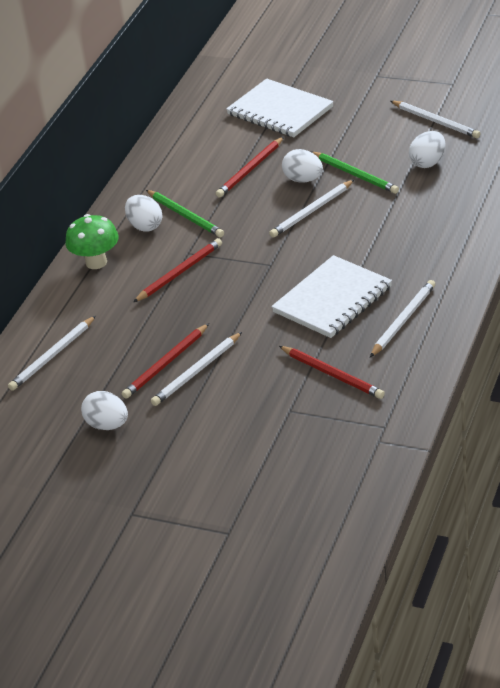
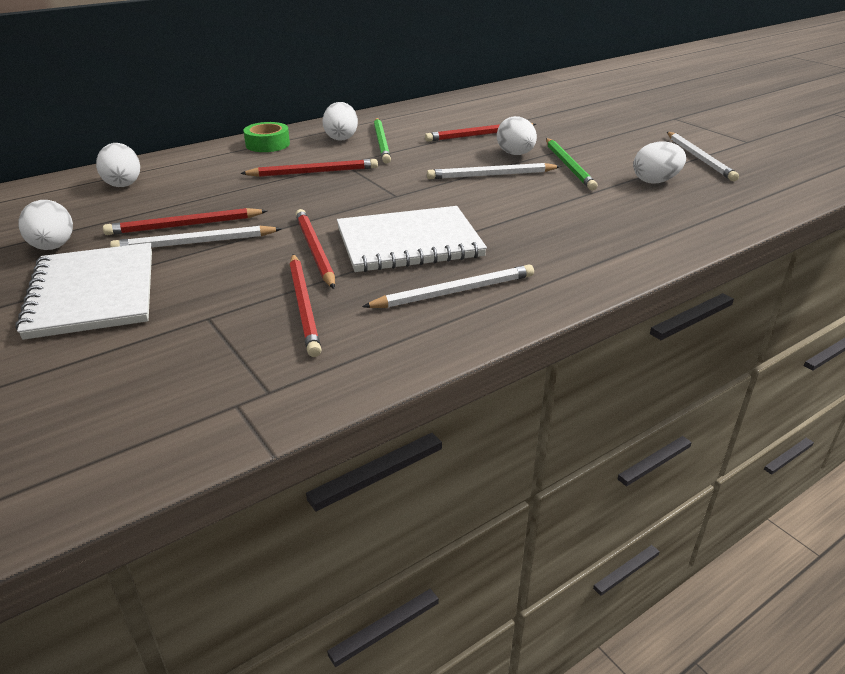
camera: 30 degrees right, 5 degrees down
(52, 356) = (123, 183): white pencil -> white egg
(96, 262) = (267, 144): green mushroom -> green tape
(280, 111) = (557, 113): white notebook -> white notebook (93, 293)
(282, 336) = (314, 250): none -> red pencil

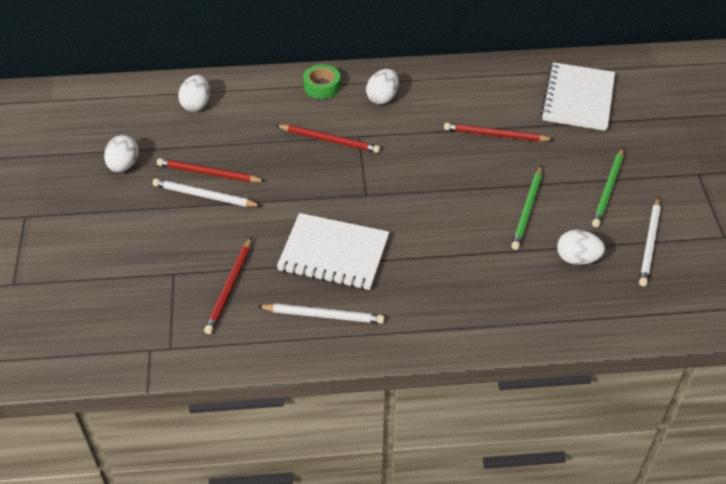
camera: 30 degrees right, 15 degrees up
(93, 293) = (126, 223): white notebook -> white notebook (578, 99)
(314, 250) = (270, 236): red pencil -> none
(382, 142) = (408, 117): green pencil -> green pencil (608, 189)
(491, 175) = (455, 197): white pencil -> none
(515, 154) = (500, 176): white egg -> none

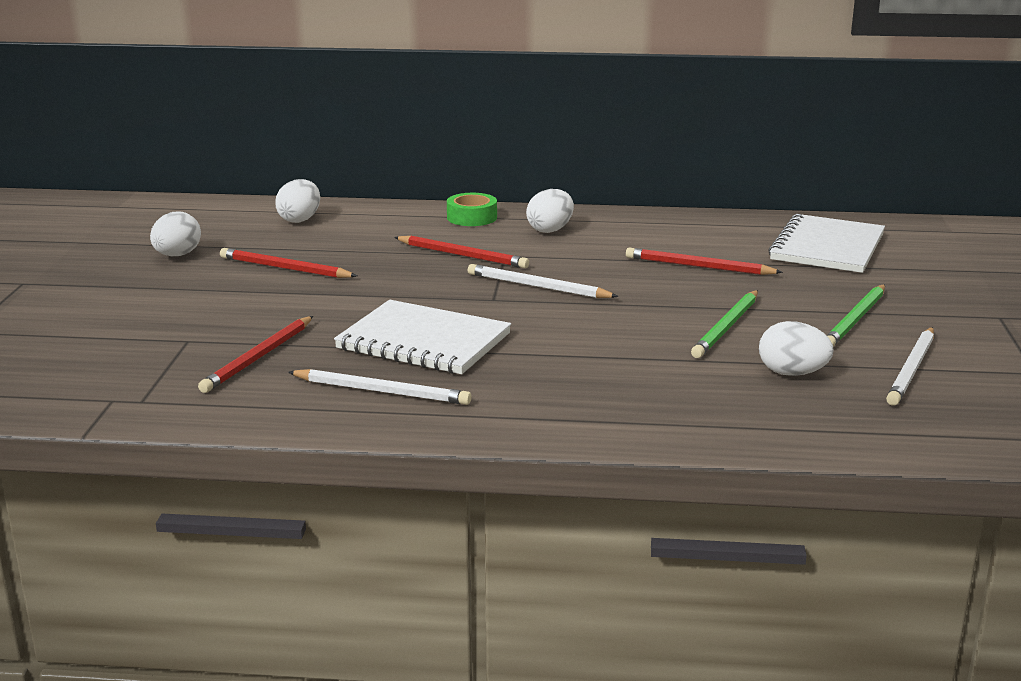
camera: 10 degrees right, 25 degrees down
(204, 196) = (269, 284): white pencil -> white pencil (537, 287)

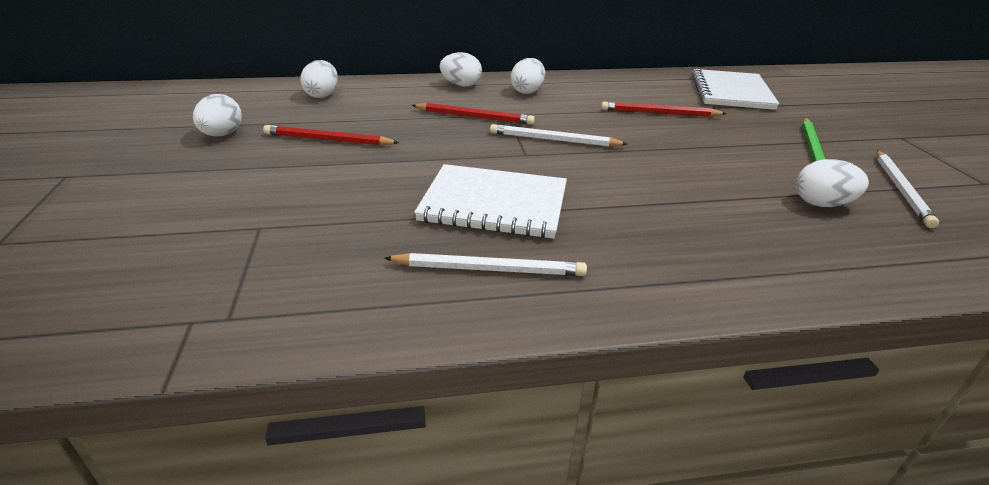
camera: 15 degrees left, 10 degrees up
(258, 357) = (342, 241): red pencil -> none
(472, 217) = (461, 85): green tape -> white egg
(726, 327) = (729, 164): green pencil -> none

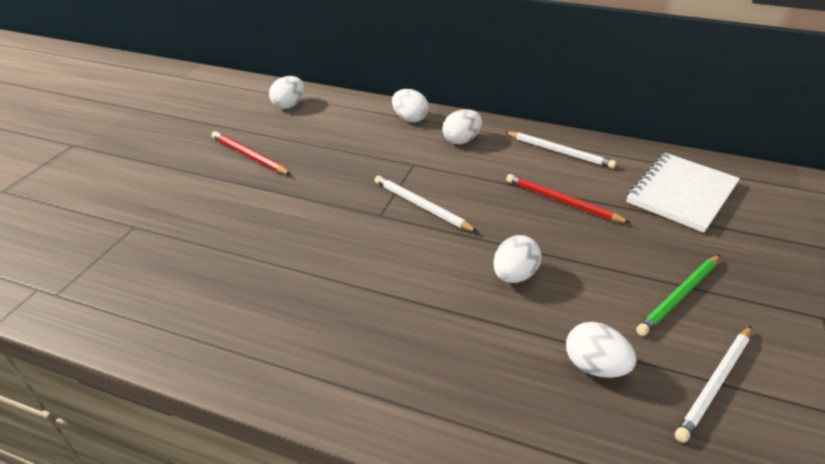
camera: 30 degrees right, 5 degrees up
(222, 135) = (187, 131): white egg -> white egg (514, 275)
(474, 117) = (382, 160): red pencil -> none
(489, 269) = (234, 319): white pencil -> white pencil (560, 152)
(494, 204) = (300, 259): white notebook -> none

